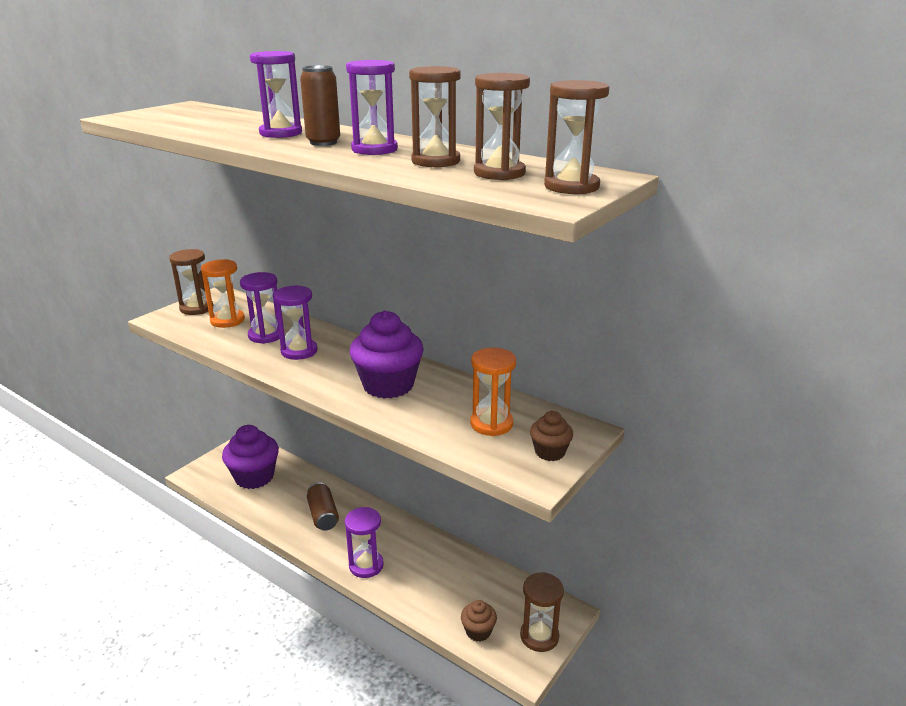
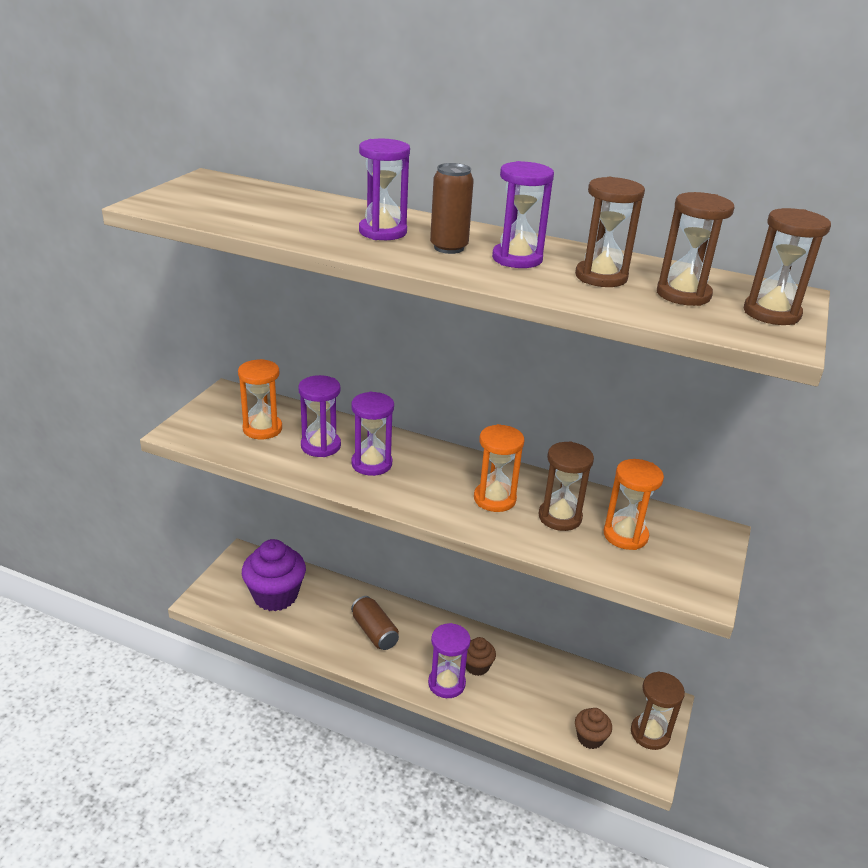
camera: 15 degrees left, 5 degrees up
(196, 308) = (214, 414): brown hourglass -> brown hourglass (560, 517)
(388, 385) = (494, 499): purple cupcake -> orange hourglass
(550, 452) = (698, 562): brown cupcake -> brown cupcake (477, 666)

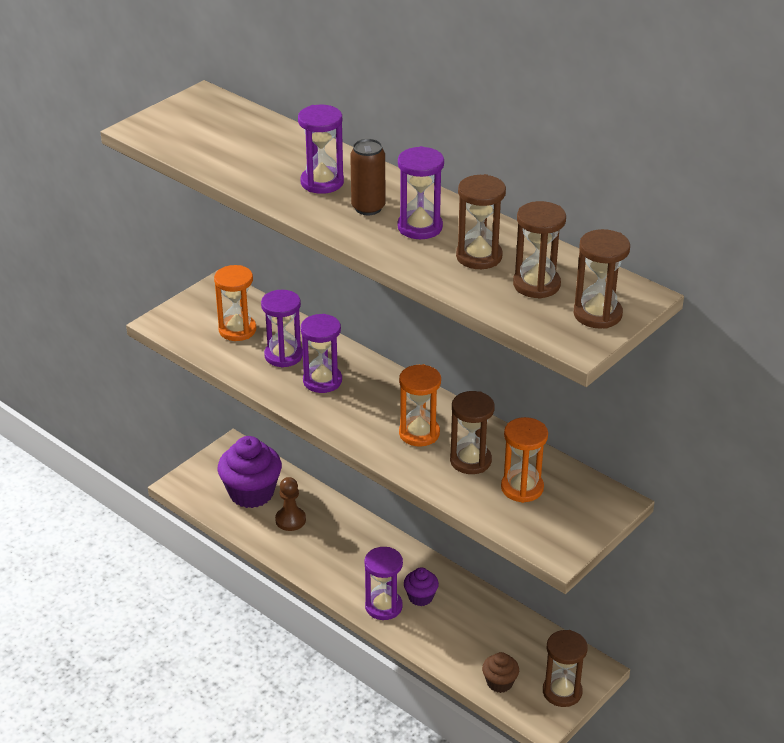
camera: 20 degrees right, 5 degrees up
(323, 615) = (290, 520): none -> brown pawn
(374, 632) = (334, 546): brown can -> none
(477, 666) = (420, 597): brown cupcake -> purple cupcake

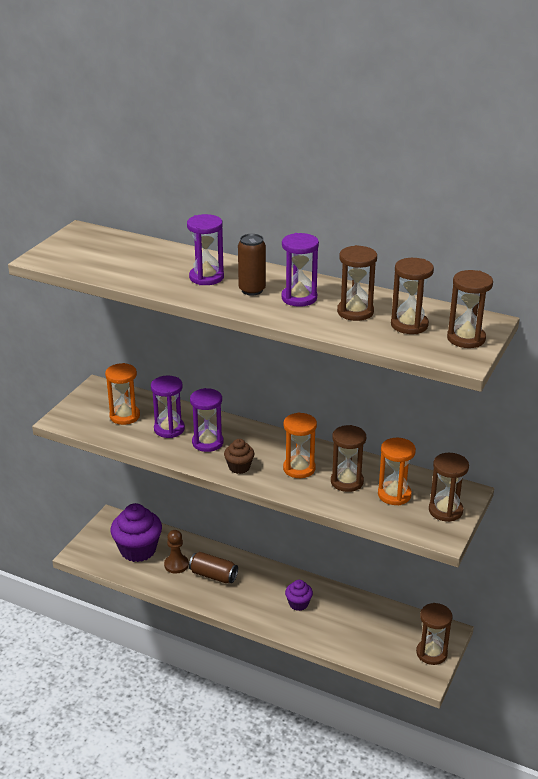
camera: 15 degrees left, 5 degrees down
(330, 542) = (213, 575): none -> brown can
(383, 606) = (273, 616): purple hourglass -> none
(499, 683) = (383, 656): brown cupcake -> brown cupcake (239, 467)
(577, 520) = (445, 510): none -> brown hourglass

